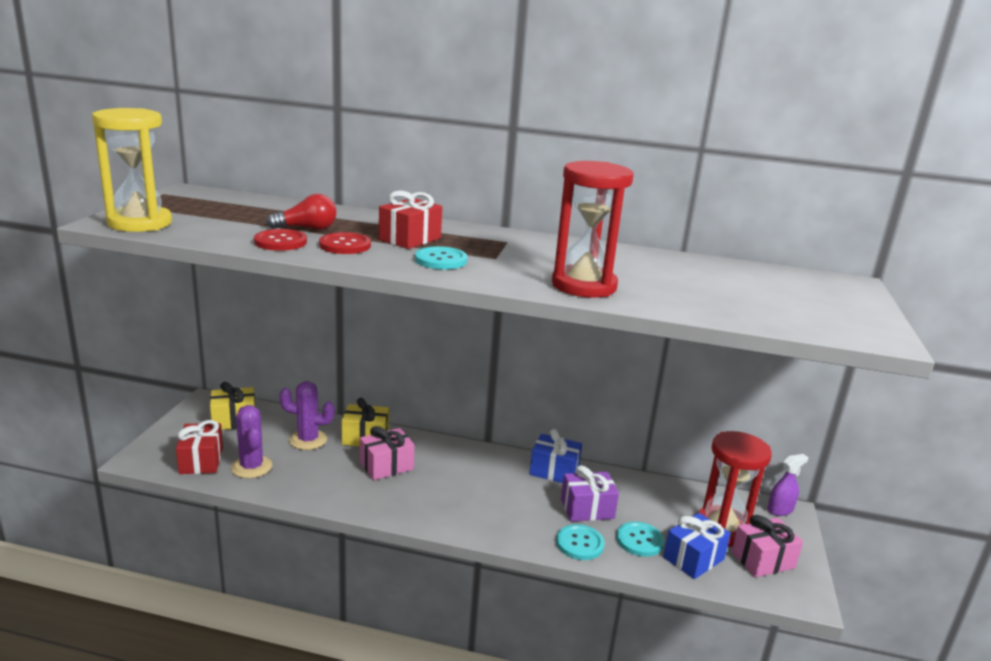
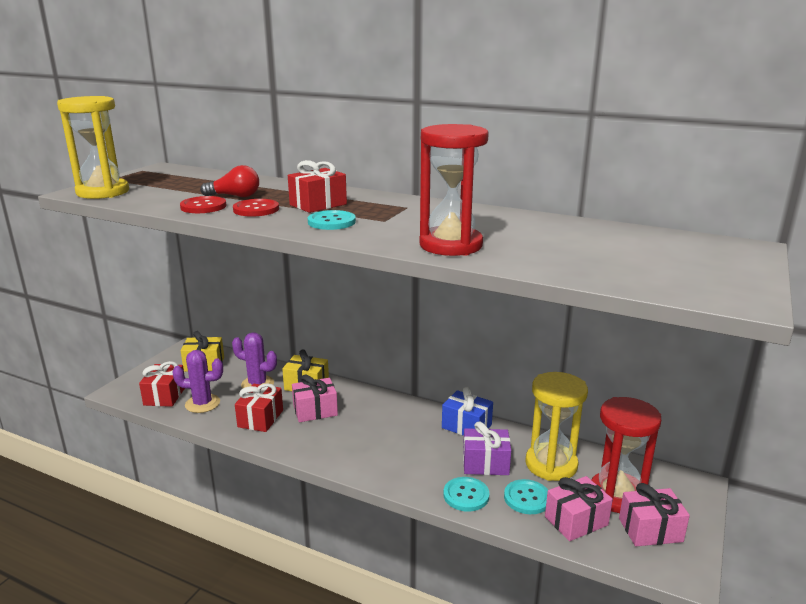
camera: 15 degrees right, 0 degrees up
(251, 467) = (202, 404): purple cactus -> purple cactus turned 75 degrees counterclockwise
(327, 479) = (260, 418): none -> red gift
(651, 504) = (551, 464): none -> yellow hourglass
(693, 558) = (576, 521): blue gift -> pink gift
(780, 509) = (687, 481): purple spray bottle -> none

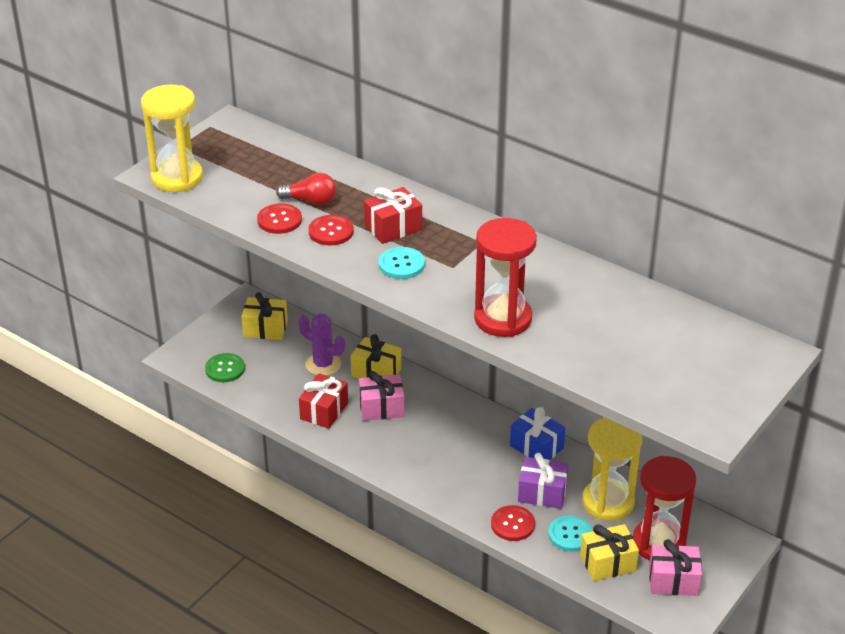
camera: 10 degrees right, 15 degrees up
(165, 396) = (225, 369): red gift -> green button
(202, 404) = (264, 384): purple cactus -> none
(466, 495) = (512, 524): turquoise button -> red button
(576, 521) = (608, 563): pink gift -> yellow gift

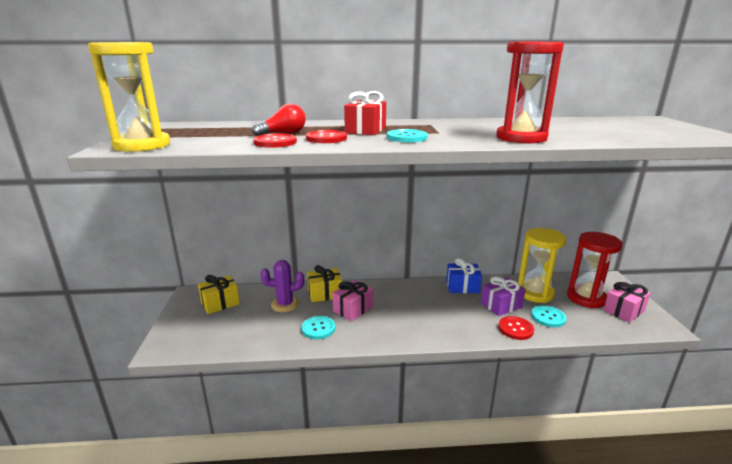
camera: 40 degrees left, 15 degrees down
(225, 369) = (213, 338): green button -> none
(324, 411) = (318, 328): red gift -> turquoise button
(608, 563) = (587, 320): yellow gift -> none

